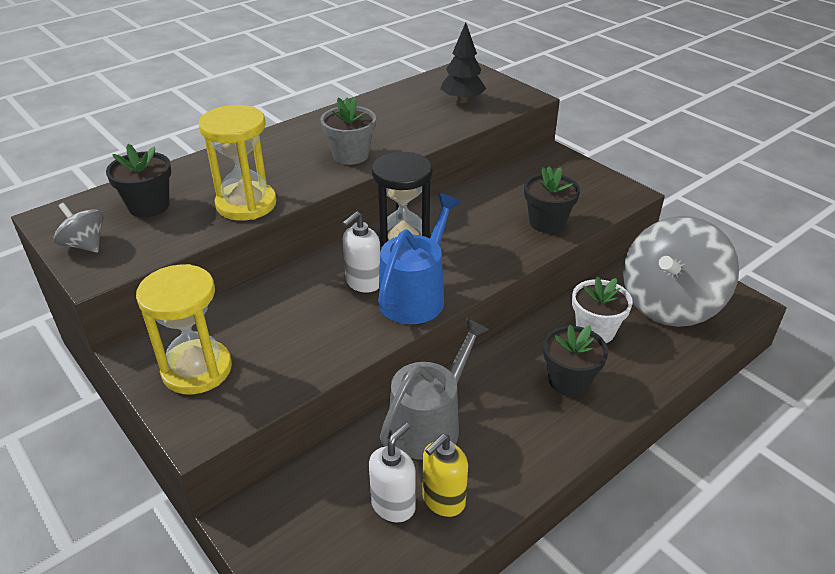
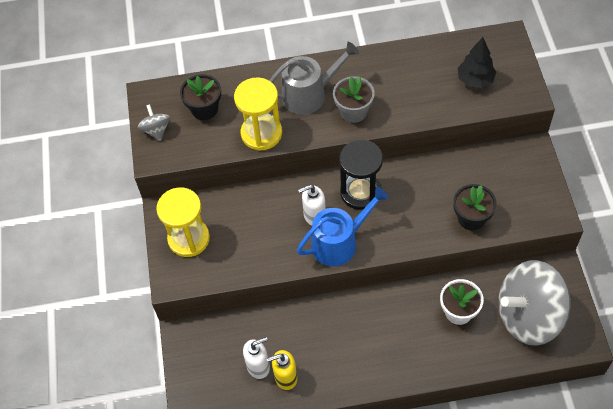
camera: 35 degrees right, 20 degrees up
(430, 424) = (309, 326): grey watering can -> grey watering can (309, 94)
(569, 381) = (411, 340): black flower pot -> none

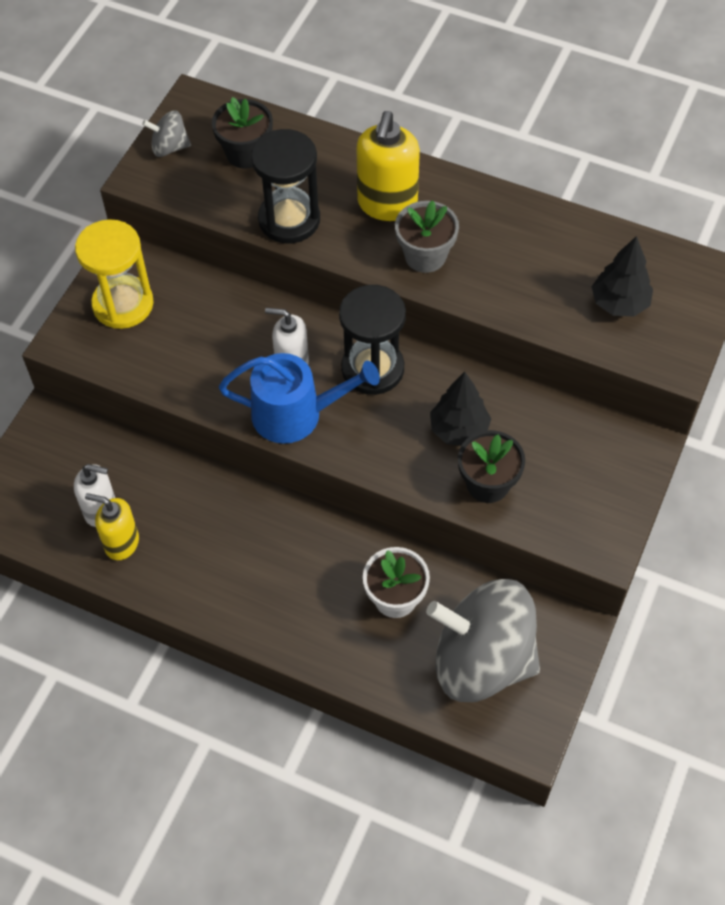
camera: 30 degrees right, 0 degrees up
(156, 130) = (169, 147): grey spinning top -> grey spinning top turned 105 degrees counterclockwise
(261, 133) = (289, 219): yellow hourglass -> black hourglass
(309, 94) = (387, 204): grey watering can -> yellow soap dispenser
(433, 198) = (459, 430): none -> black tree

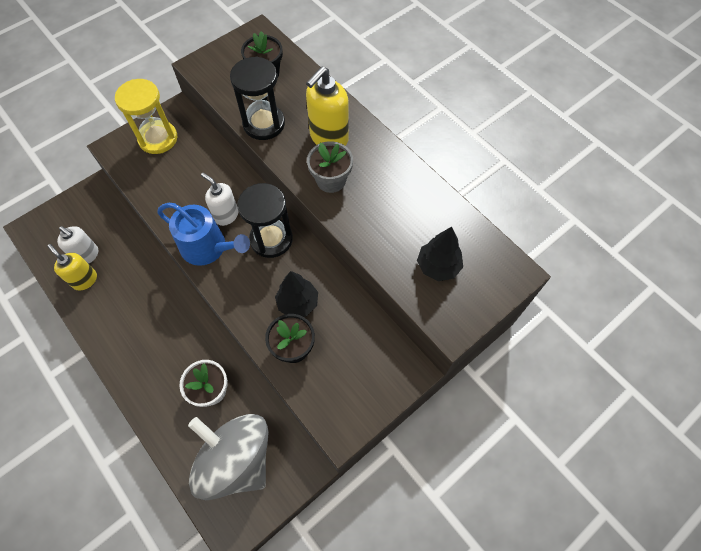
camera: 25 degrees right, 5 degrees up
(169, 147) = (225, 54): grey spinning top -> none

